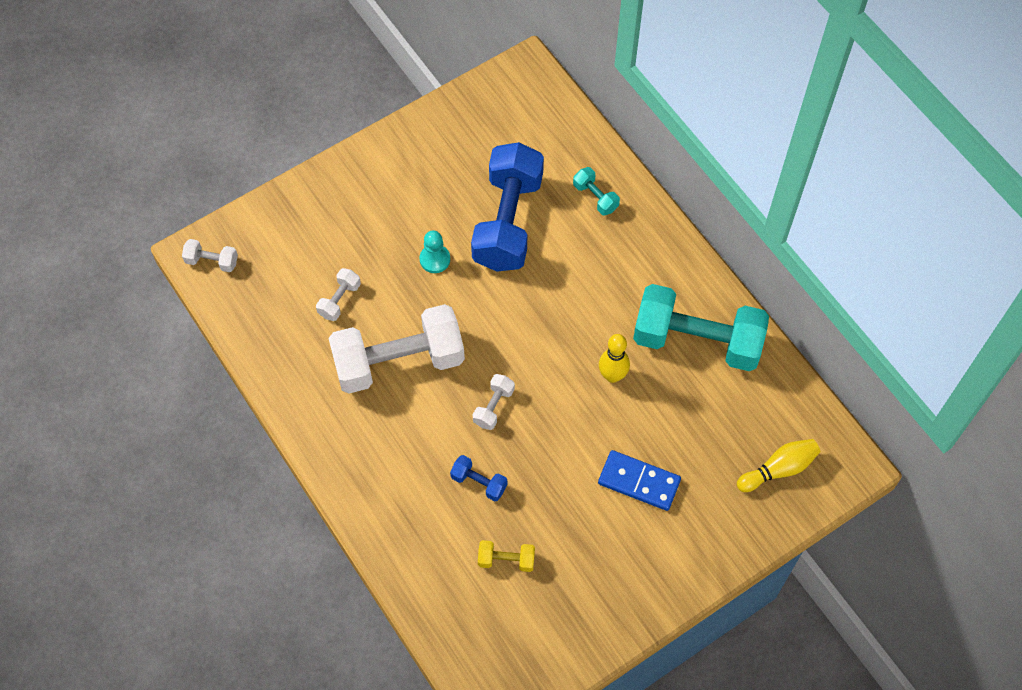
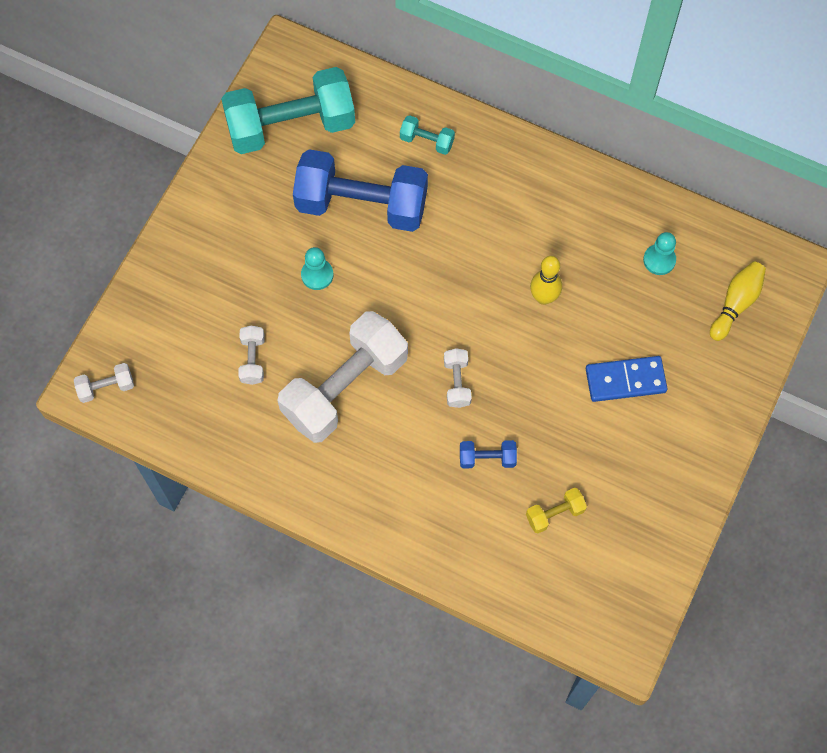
camera: 30 degrees left, 5 degrees up
(507, 222) = (361, 205): blue dumbbell -> blue dumbbell turned 60 degrees counterclockwise
(697, 341) = (597, 226): turquoise dumbbell -> turquoise dumbbell (291, 126)
(733, 397) = (659, 260): none -> turquoise pawn

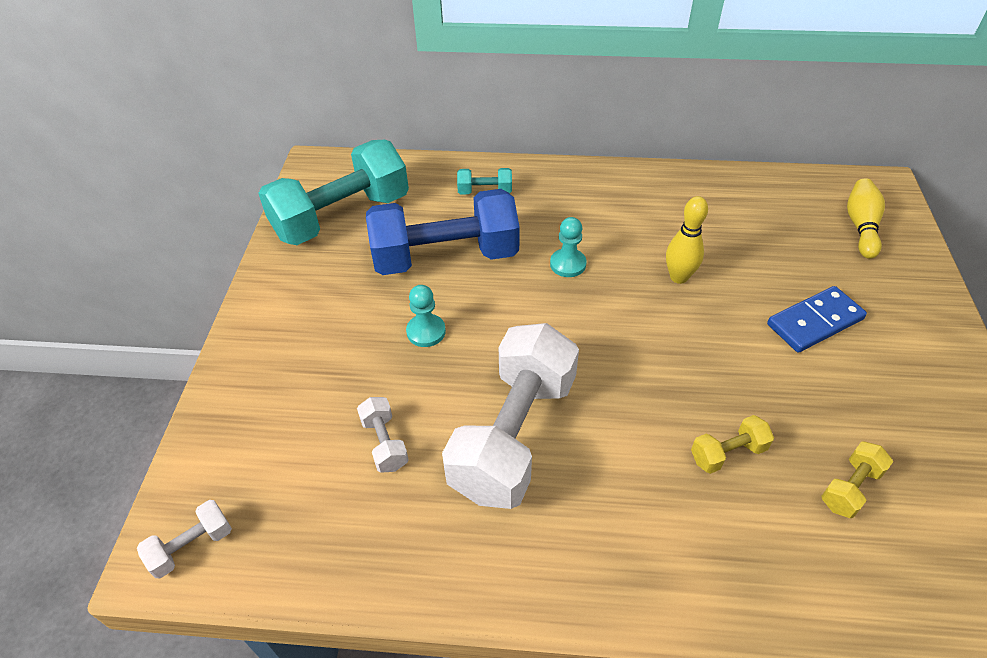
camera: 20 degrees left, 20 degrees down
(457, 382) = (641, 384): white dumbbell -> none
(487, 458) = (727, 453): blue dumbbell -> yellow dumbbell
(659, 260) = (764, 215): turquoise pawn -> turquoise pawn (568, 264)

